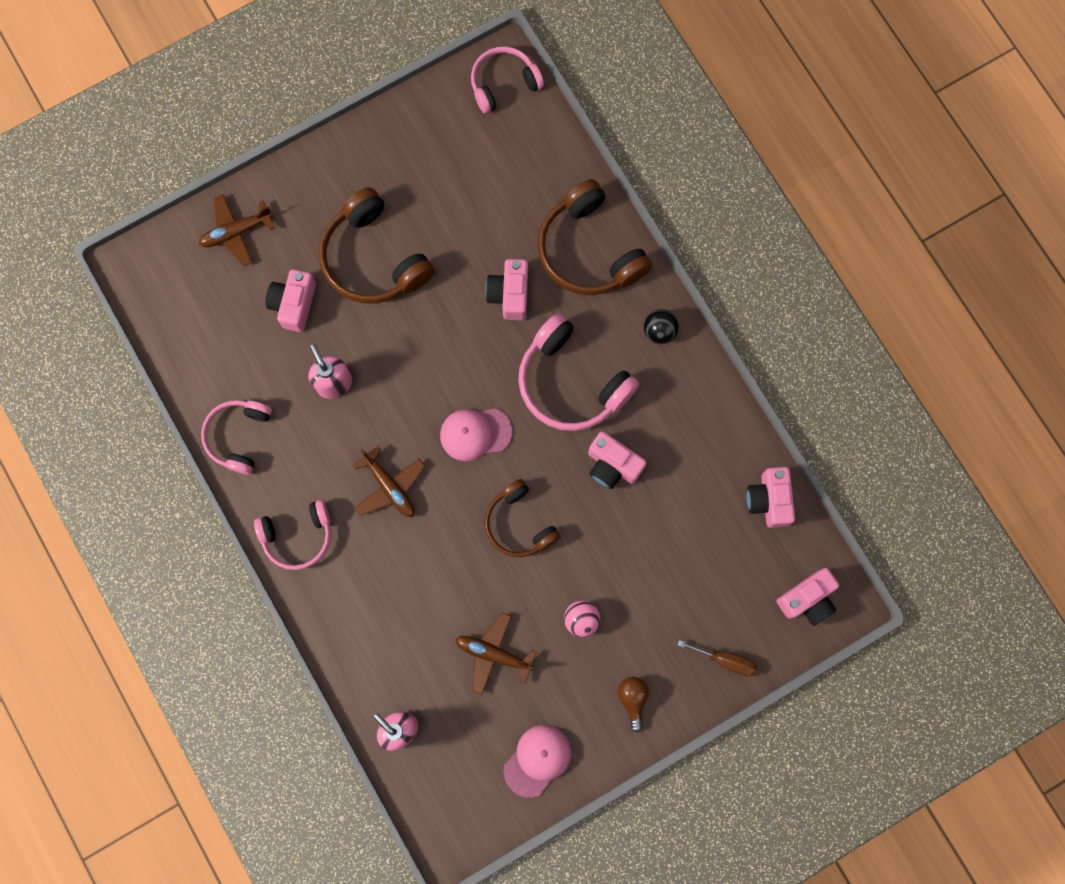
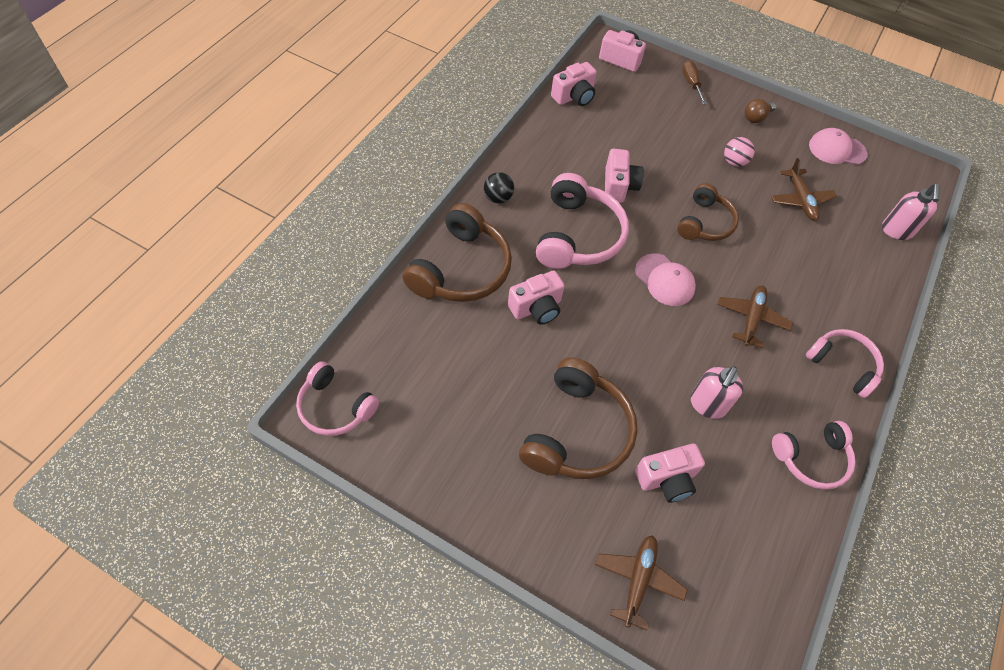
camera: 125 degrees left, 20 degrees down
(236, 232) = (637, 580): brown plane -> brown plane turned 105 degrees counterclockwise

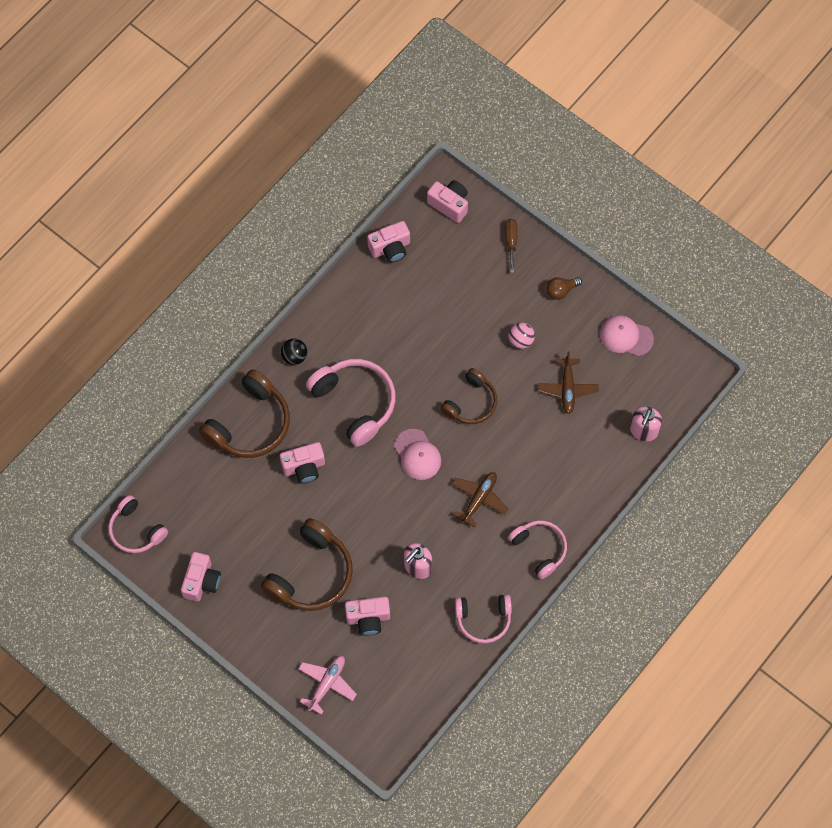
camera: 15 degrees right, 10 degrees up
(578, 235) = (355, 403): pink headphones -> pink headphones turned 60 degrees counterclockwise
(619, 186) = (405, 355): pink camera -> pink camera (201, 581)
(637, 580) = (326, 684): brown plane -> pink plane

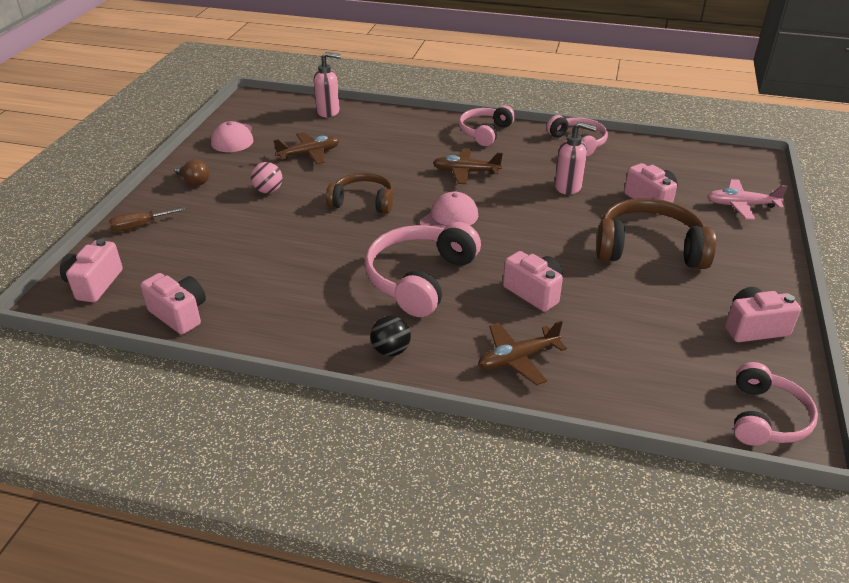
camera: 115 degrees left, 30 degrees down
(250, 424) = (518, 359): brown headphones -> brown plane

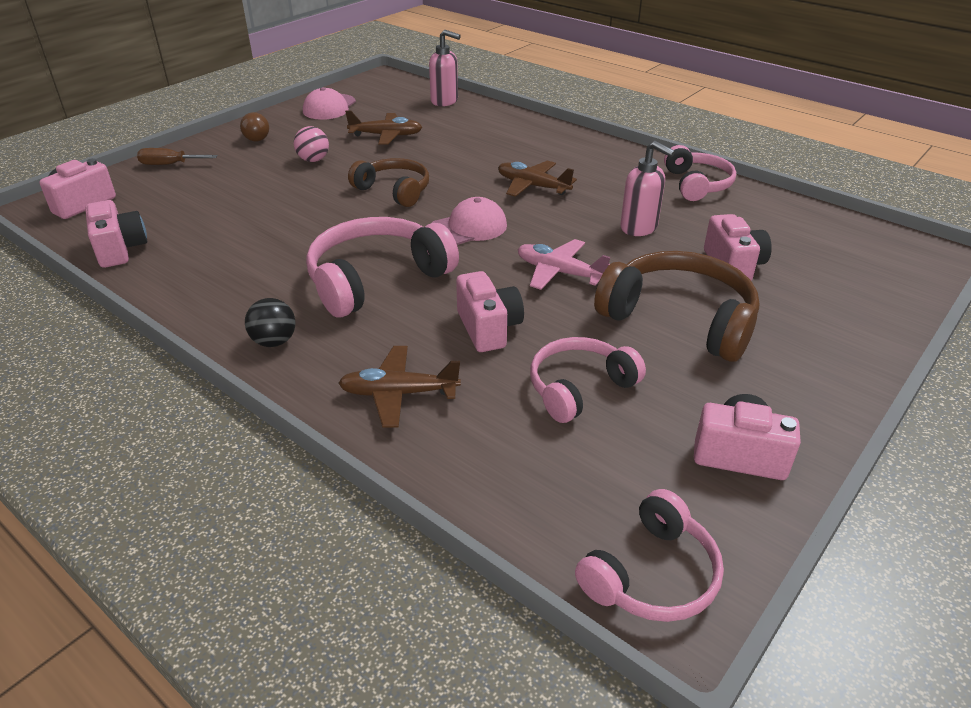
camera: 25 degrees right, 0 degrees up
(485, 132) = (593, 152): pink headphones -> pink headphones (579, 388)
(741, 205) = (858, 302): pink plane -> pink plane (559, 272)

